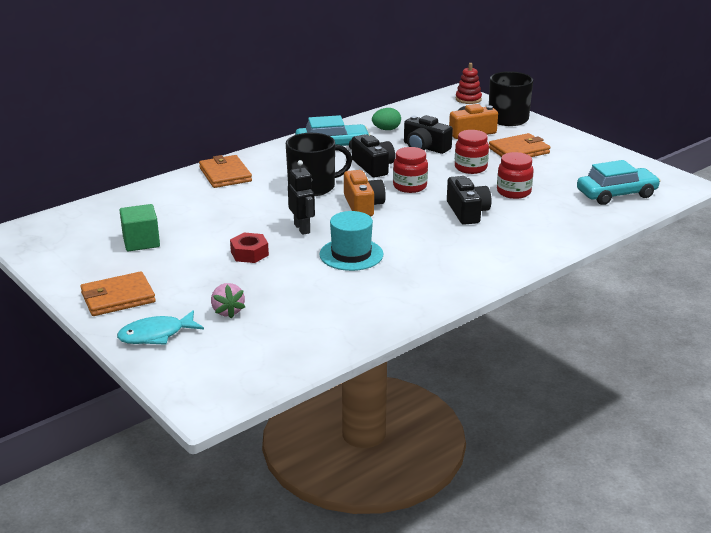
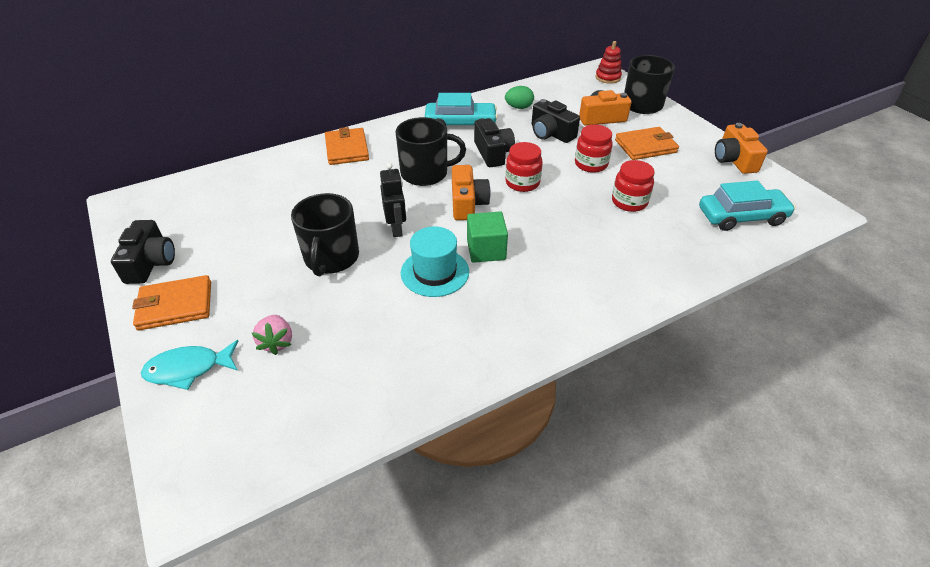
camera: 10 degrees right, 15 degrees up
(141, 242) = (232, 229): green cube -> green cube (486, 250)
(249, 253) = (331, 258): red nut -> black mug
(467, 212) = (574, 224): black camera -> black camera (151, 263)
(603, 155) = (734, 160): none -> orange camera

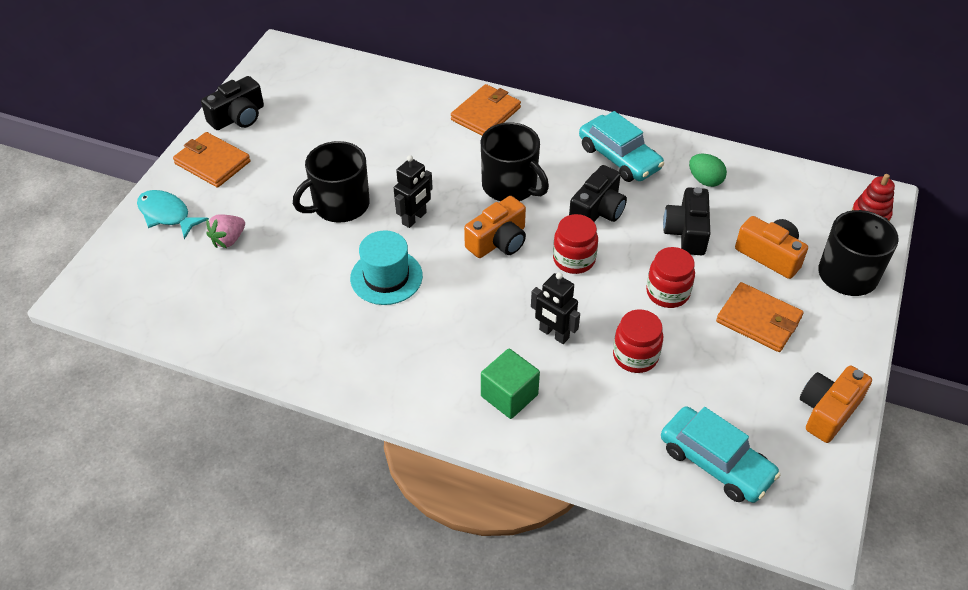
camera: 50 degrees right, 5 degrees up
(486, 250) = (448, 292): green cube -> green cube (509, 395)
(577, 224) = (553, 334): none -> black robot

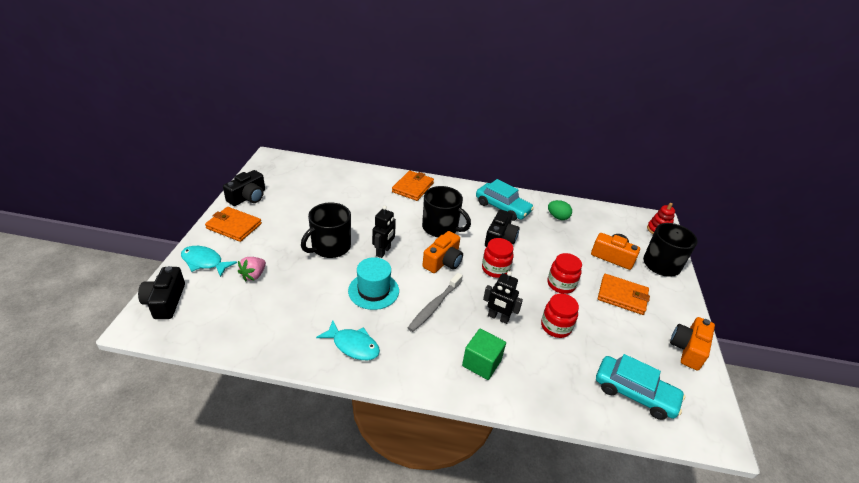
camera: 15 degrees left, 10 degrees down
(341, 352) = (353, 345): none -> turquoise fish
(466, 308) = (434, 306): none -> grey toothbrush
(687, 232) = (558, 247): black camera -> black camera (165, 301)

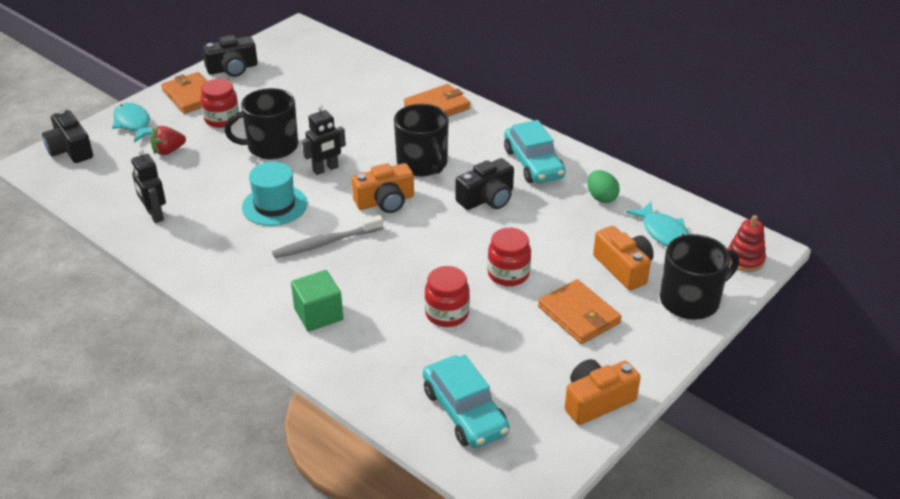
camera: 35 degrees right, 0 degrees up
(165, 301) = (70, 149): black camera -> black camera turned 60 degrees counterclockwise
(254, 275) = (168, 151): pink strawberry -> red strawberry
(353, 345) = (203, 249): turquoise fish -> turquoise fish (663, 232)
(495, 269) = (441, 230): red jar -> red jar (222, 119)
(498, 318) = (386, 280): black robot -> black robot (154, 215)

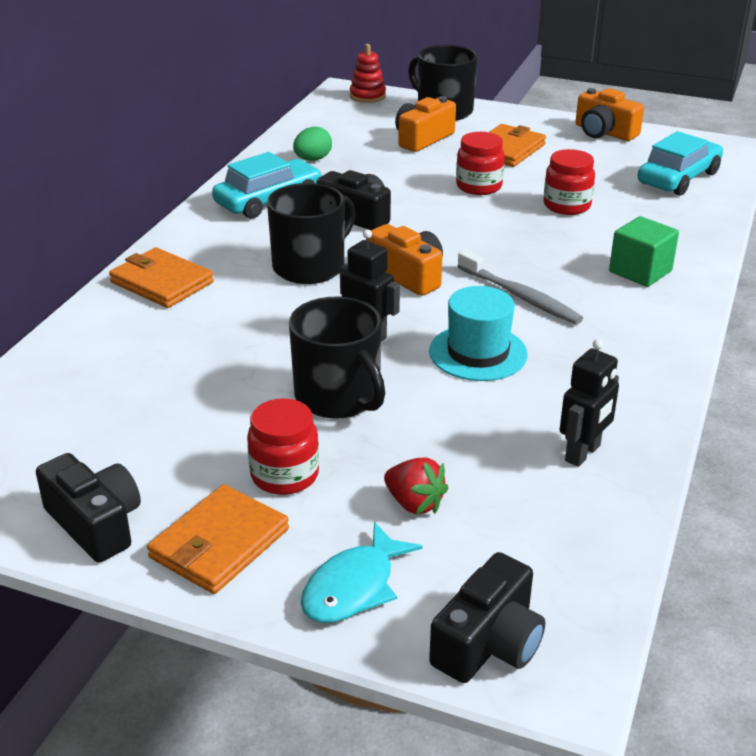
camera: 110 degrees left, 5 degrees down
(663, 232) = (352, 128): turquoise fish -> none

